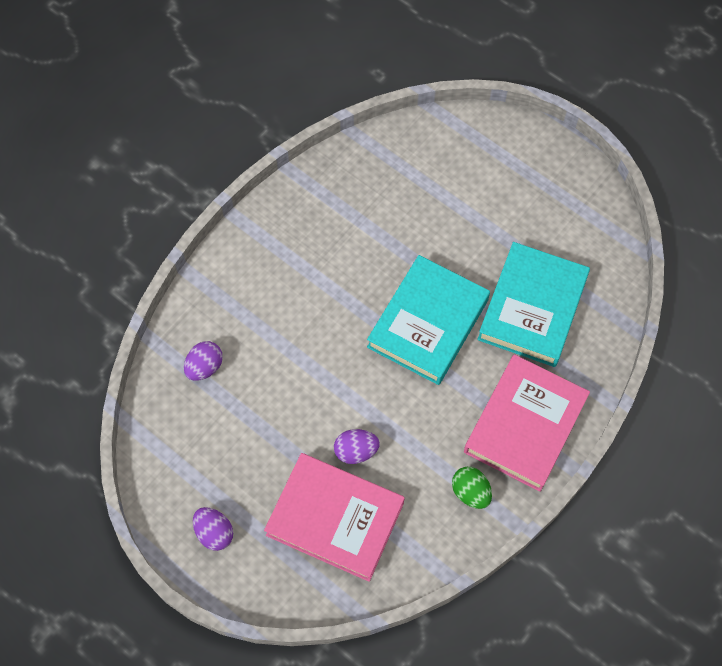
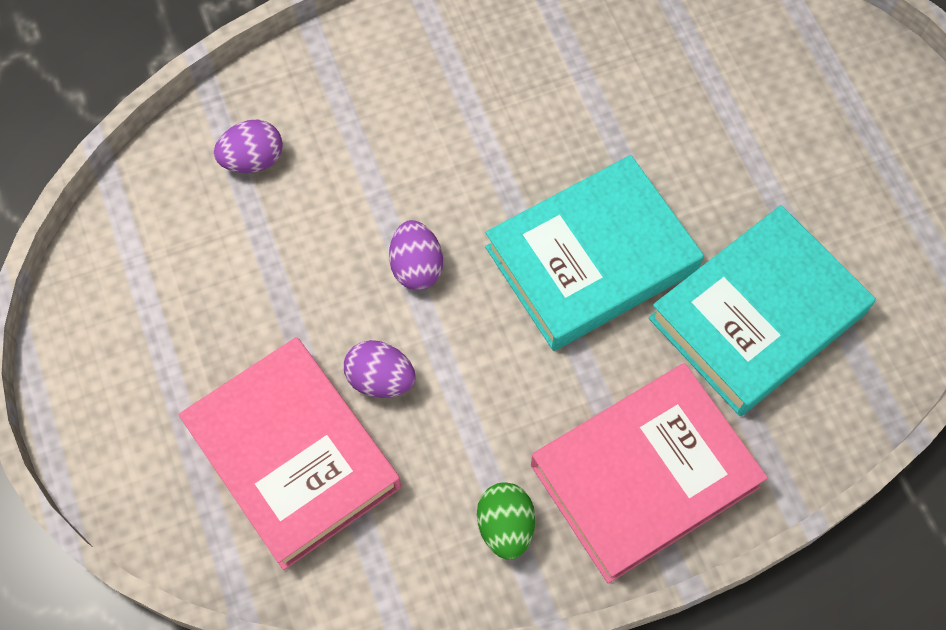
camera: 30 degrees right, 0 degrees up
(214, 532) = (122, 383): purple egg -> purple egg (416, 267)

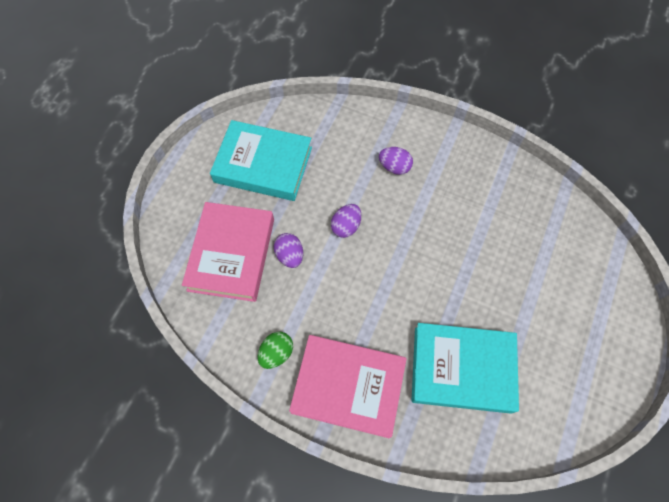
camera: 45 degrees right, 0 degrees up
(253, 160) = (328, 137): purple egg -> purple egg (394, 167)
(591, 259) = (416, 284): turquoise book -> turquoise book (263, 165)

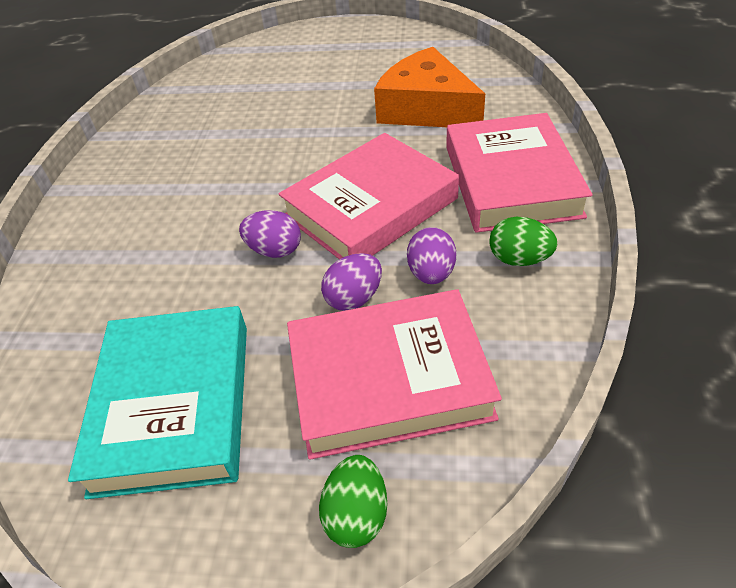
camera: 105 degrees left, 20 degrees down
(176, 220) = (356, 515): none -> green egg
(360, 289) = (371, 207): none -> pink book
(394, 167) = (149, 229): purple egg -> purple egg (431, 273)
(462, 369) = (426, 108): turquoise book -> orange cheese

